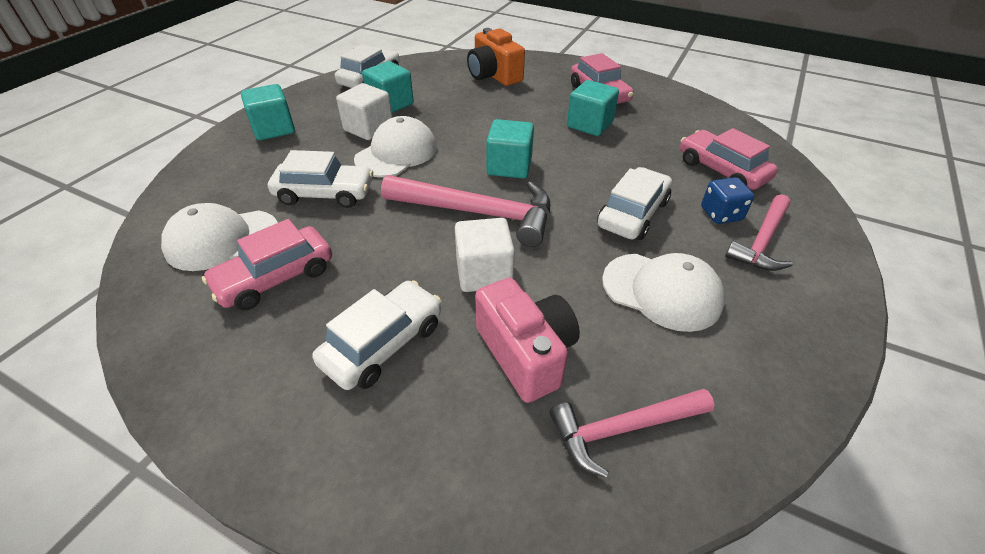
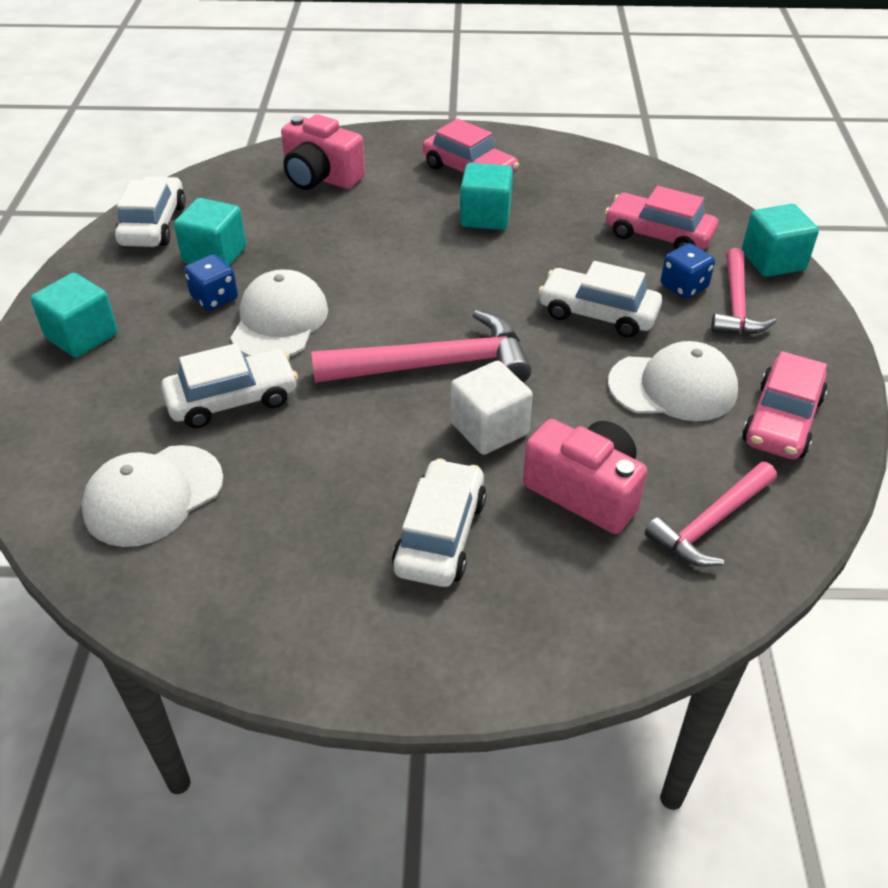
camera: 25 degrees left, 0 degrees up
(276, 278) = (262, 514): pink car -> pink car (782, 421)
(368, 128) = (214, 298): white cube -> blue dice
(494, 75) = (320, 177): orange camera -> pink camera
(509, 166) = (429, 298): turquoise cube -> turquoise cube (773, 261)
(632, 214) = (598, 313): white car -> white car turned 75 degrees counterclockwise

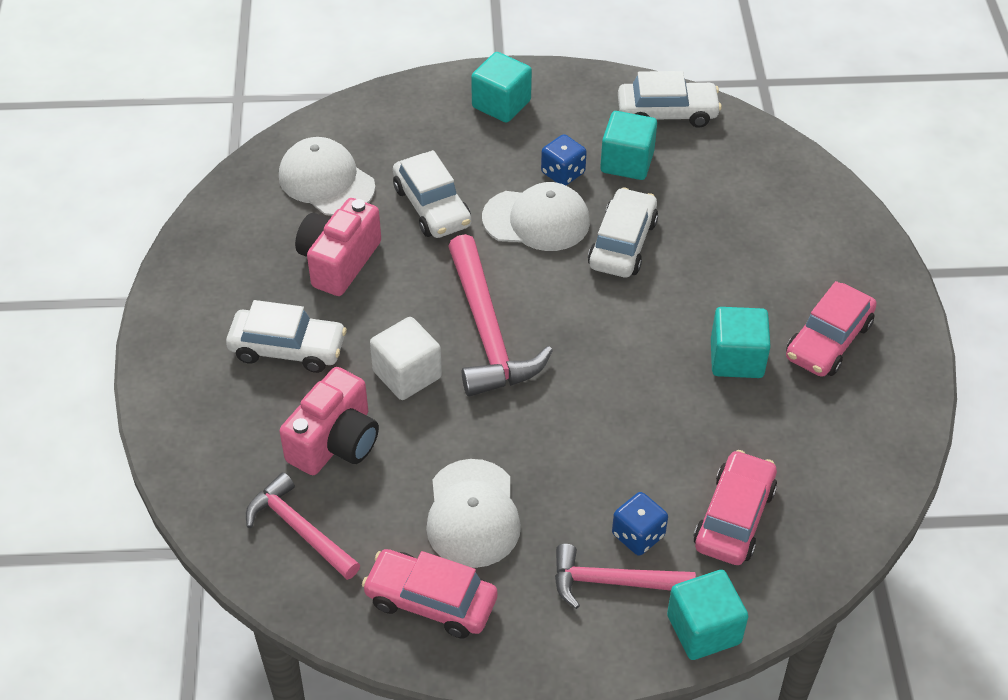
camera: 85 degrees right, 5 degrees up
(320, 177) = (781, 218): pink camera -> pink camera (339, 261)
(598, 313) = (579, 456): white car -> white car (622, 243)

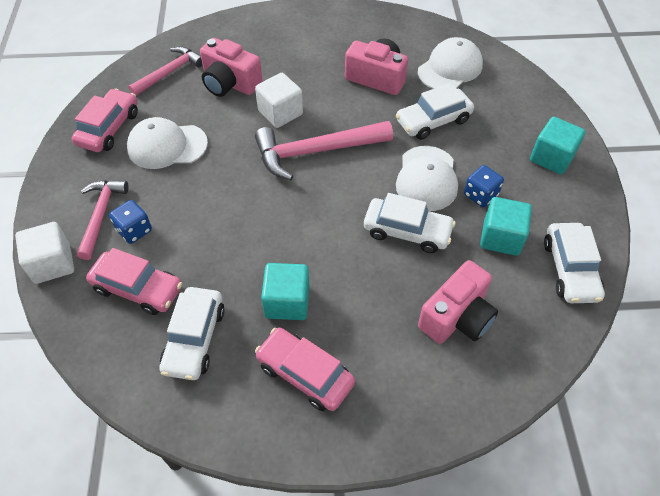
camera: 90 degrees right, 5 degrees up
(288, 348) = (303, 60): white car -> white car (194, 339)
(703, 629) = (52, 264): turquoise cube -> white cube
(738, 209) = (457, 317): none -> pink camera

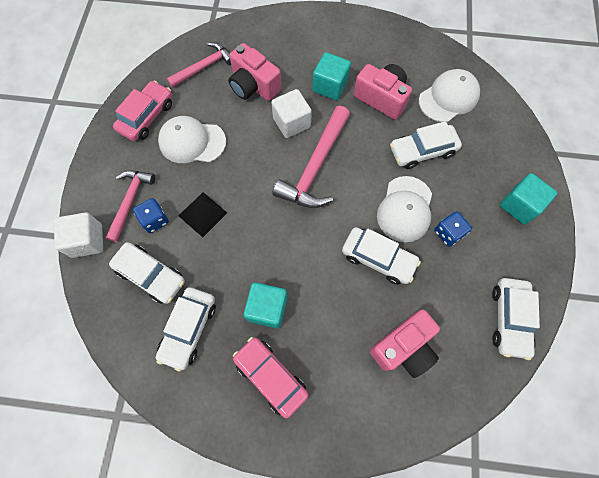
camera: 10 degrees right, 15 degrees up
(138, 288) = (151, 275): pink car -> white car
(191, 216) = (202, 214): none -> black pyramid
(316, 152) = (315, 167): pink hammer -> pink hammer turned 60 degrees counterclockwise
(501, 237) = (457, 278): turquoise cube -> turquoise cube (330, 86)

